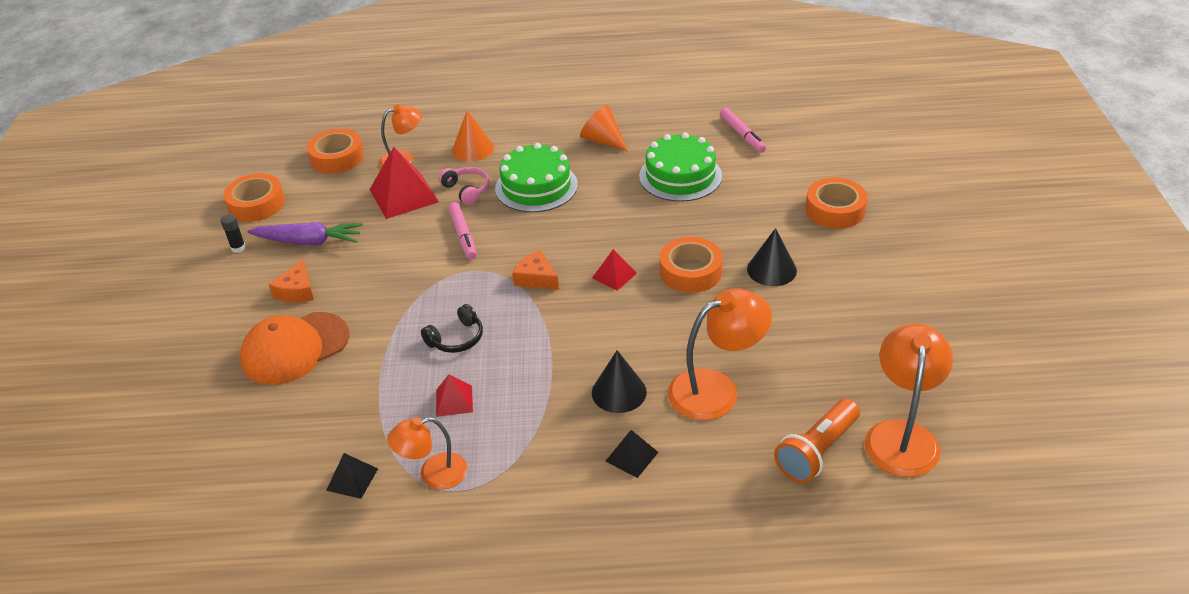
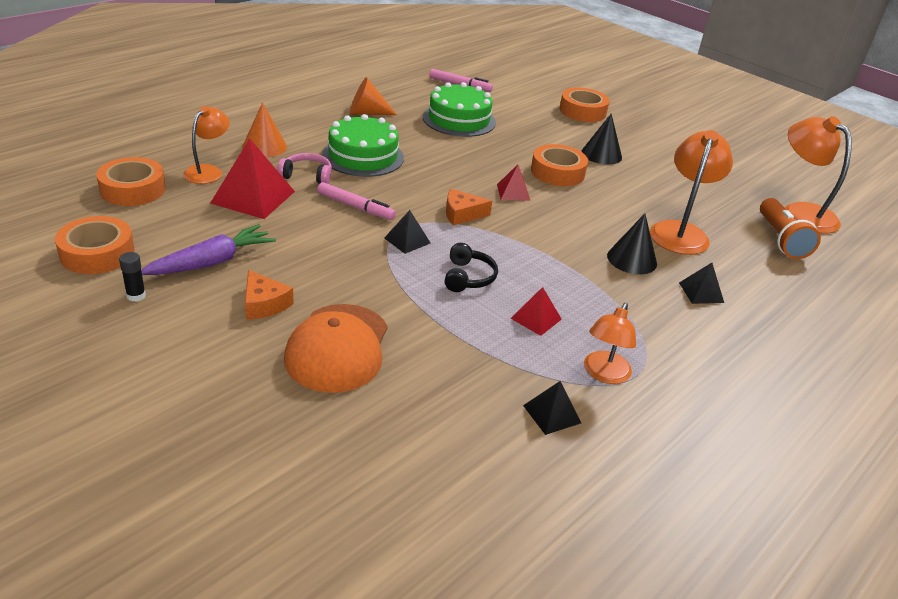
camera: 50 degrees left, 5 degrees down
(459, 283) = (407, 240): none -> black pyramid

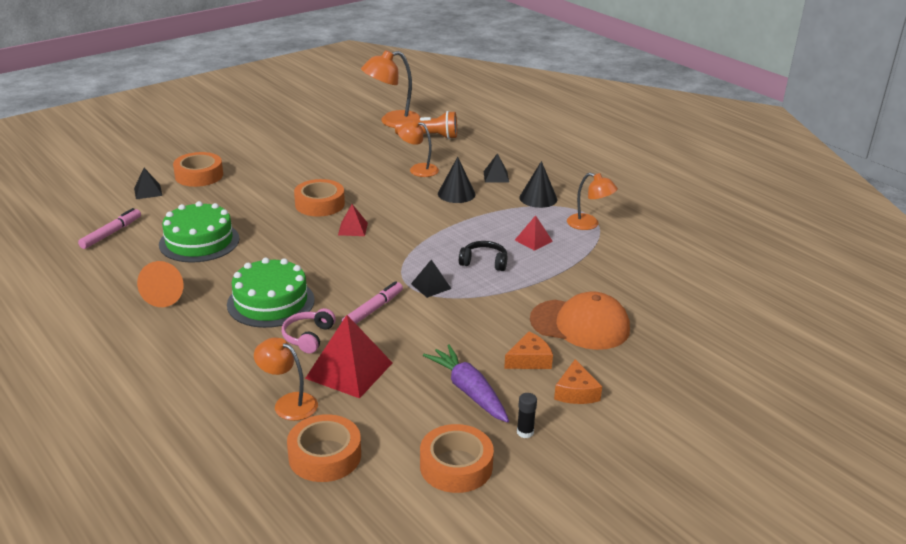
camera: 80 degrees left, 5 degrees down
(264, 146) = (235, 365): orange cone -> none
(462, 214) = (388, 256): orange cheese -> orange cheese (576, 392)
(552, 414) = (630, 247): black pyramid -> black pyramid (148, 191)
(601, 154) = (289, 180): black cone -> black cone (538, 198)
(681, 231) = (418, 169): orange lamp -> orange lamp, size x0.64

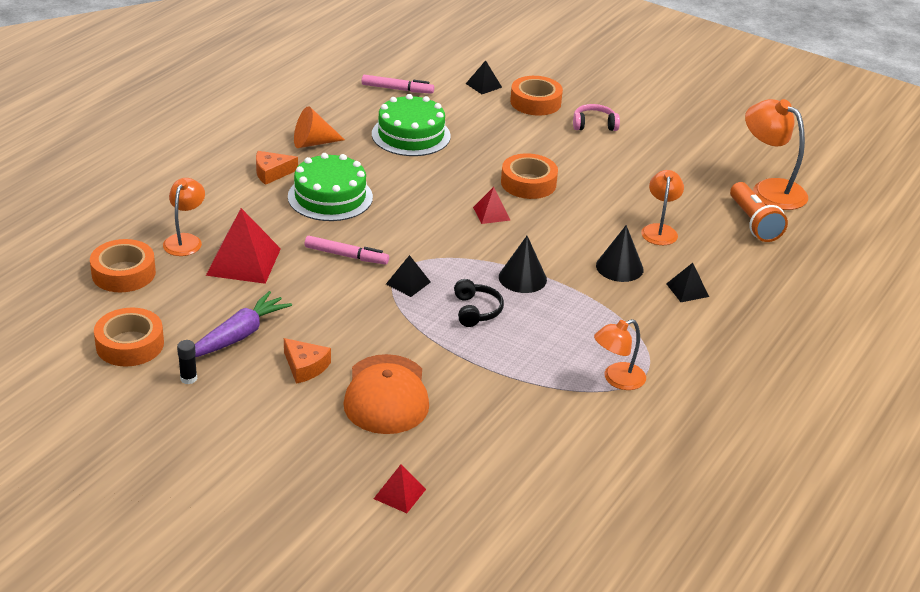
camera: 70 degrees right, 5 degrees up
(308, 337) = (284, 229): pink headphones -> pink headphones (594, 125)
(533, 240) = (547, 340): red pyramid -> red pyramid (399, 494)
(538, 198) = (655, 330): black cone -> black cone (522, 278)
(576, 392) = (263, 404): orange cheese -> orange cheese (272, 173)
(589, 224) = (617, 379): orange lamp -> orange lamp turned 45 degrees clockwise

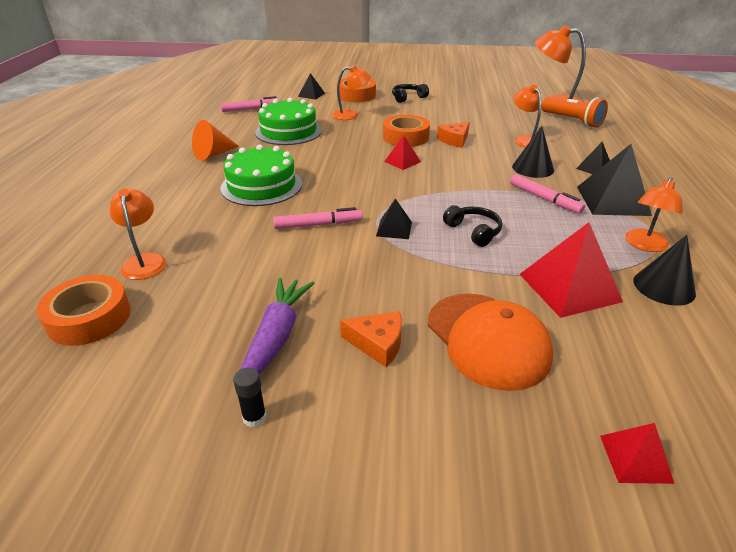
camera: 25 degrees left, 0 degrees up
(130, 344) = (145, 403): orange tape -> none
(243, 262) = (222, 261): red pyramid -> red pyramid (569, 287)
(272, 173) = (193, 183): orange cheese -> orange cheese (454, 140)
(499, 132) = (351, 115): none -> orange lamp
(522, 278) = (478, 196): black cone -> black cone (664, 287)
(584, 304) = (544, 199): none -> pink marker
(594, 125) = (408, 98): pink headphones -> black headphones
(652, 330) = (612, 200): none -> black pyramid

